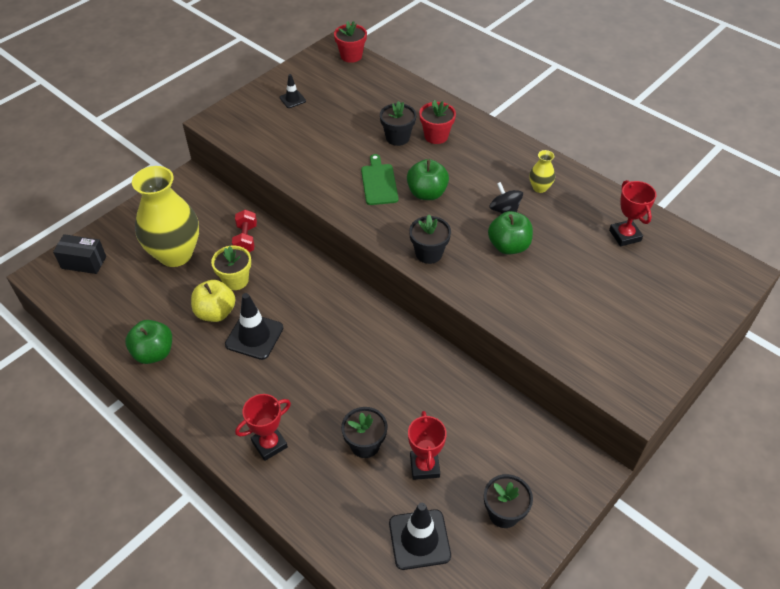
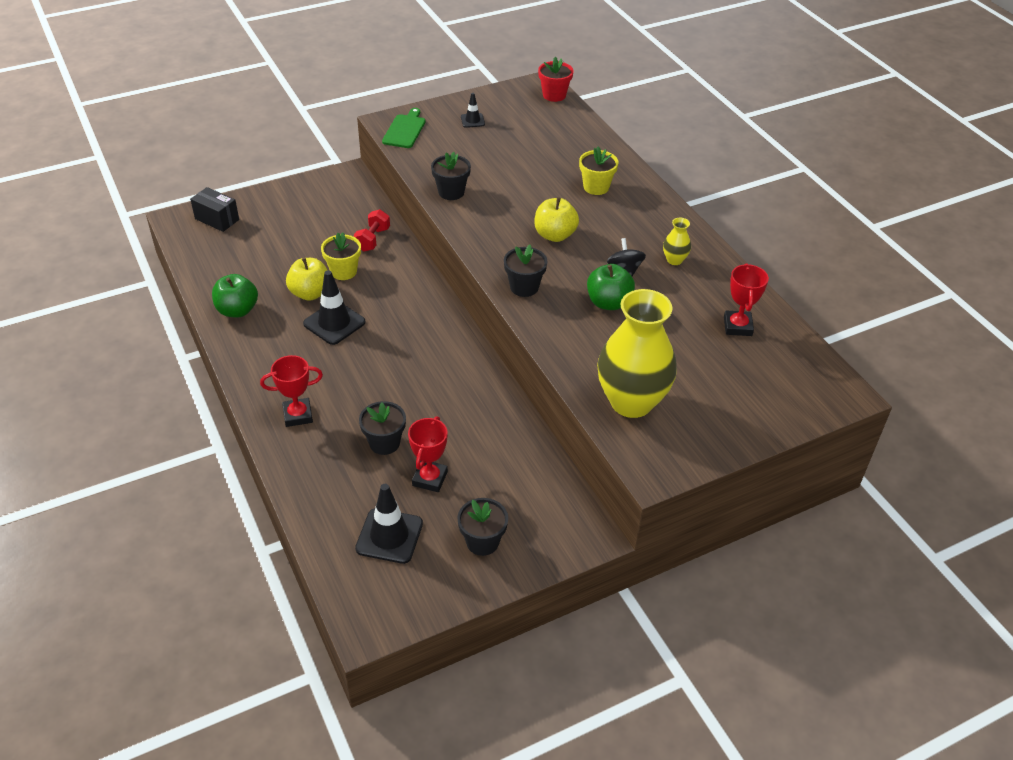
camera: 20 degrees right, 5 degrees down
(175, 254) = (301, 234): yellow vase -> yellow vase (631, 402)
(379, 182) = (513, 213): green cutting board -> green cutting board (405, 130)
(397, 137) = (556, 179): black flower pot -> black flower pot (451, 192)
(427, 193) = (555, 235): green apple -> yellow apple
(436, 136) = (596, 187): red flower pot -> yellow flower pot

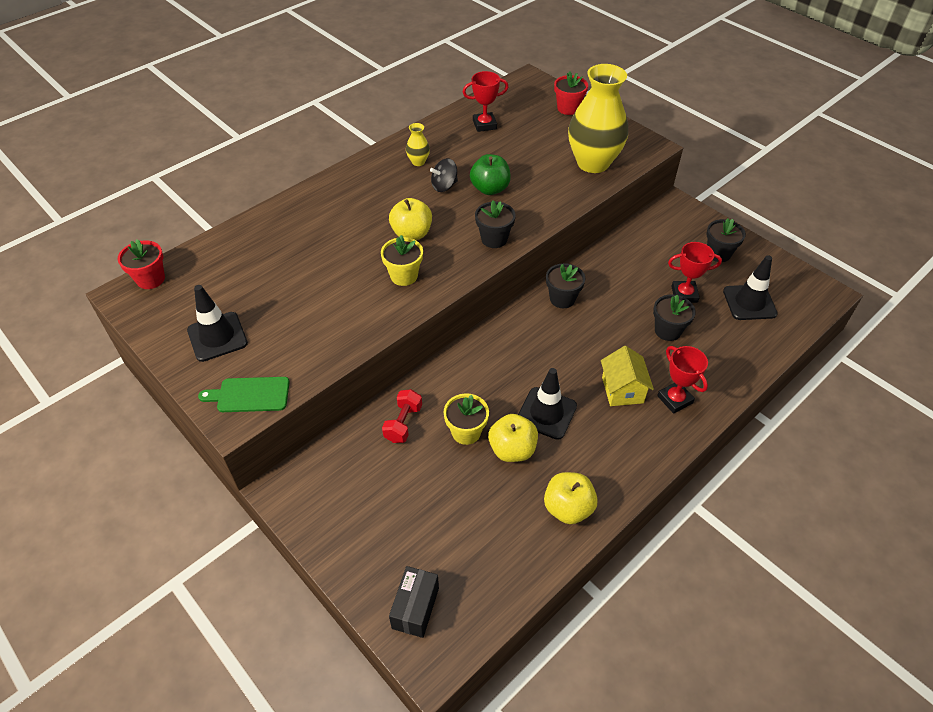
camera: 105 degrees left, 5 degrees up
(237, 310) = (568, 508): green apple -> yellow apple
(330, 381) = (622, 390): none -> yellow house
(372, 239) = (403, 423): red dumbbell -> red dumbbell turned 75 degrees counterclockwise
(451, 192) = (367, 321): black flower pot -> black flower pot (562, 299)
(472, 120) = (217, 337): black traffic cone -> black traffic cone, size x1.86
(596, 187) = (326, 220): yellow flower pot -> yellow flower pot (404, 276)
(762, 414) = (568, 108): none -> red flower pot

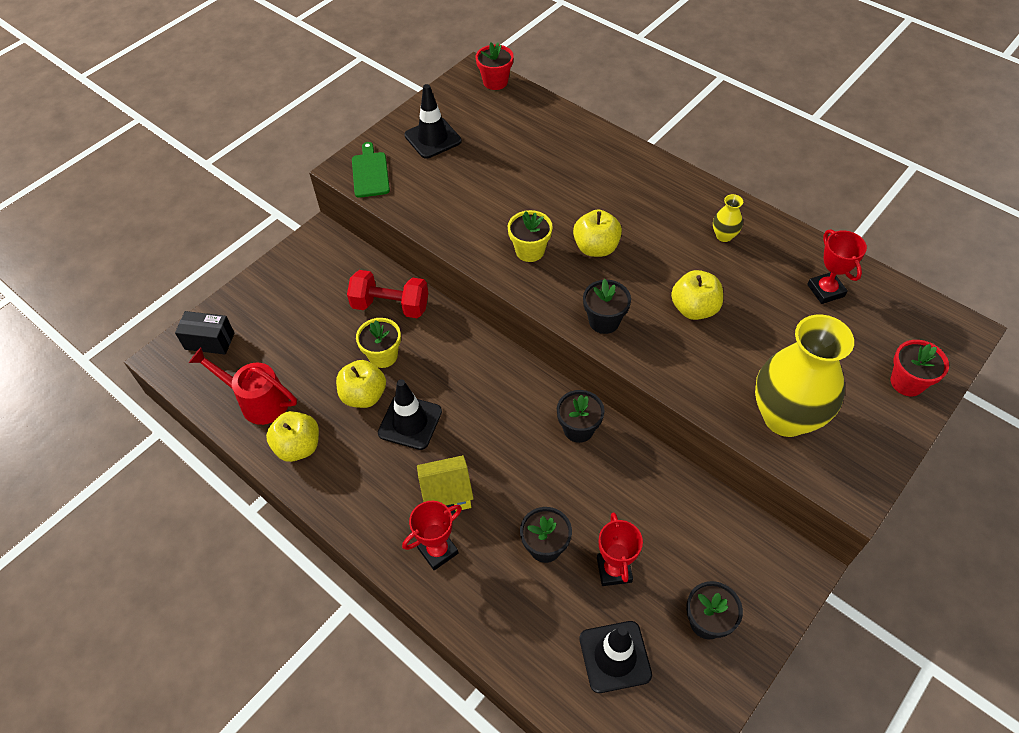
camera: 85 degrees right, 5 degrees up
(403, 423) = (390, 306): red dumbbell -> red dumbbell, size x1.50
(444, 186) = (686, 265): black spinning top -> none
(490, 189) = (694, 309): green apple -> yellow apple
(508, 549) = (258, 401): none -> red watering can

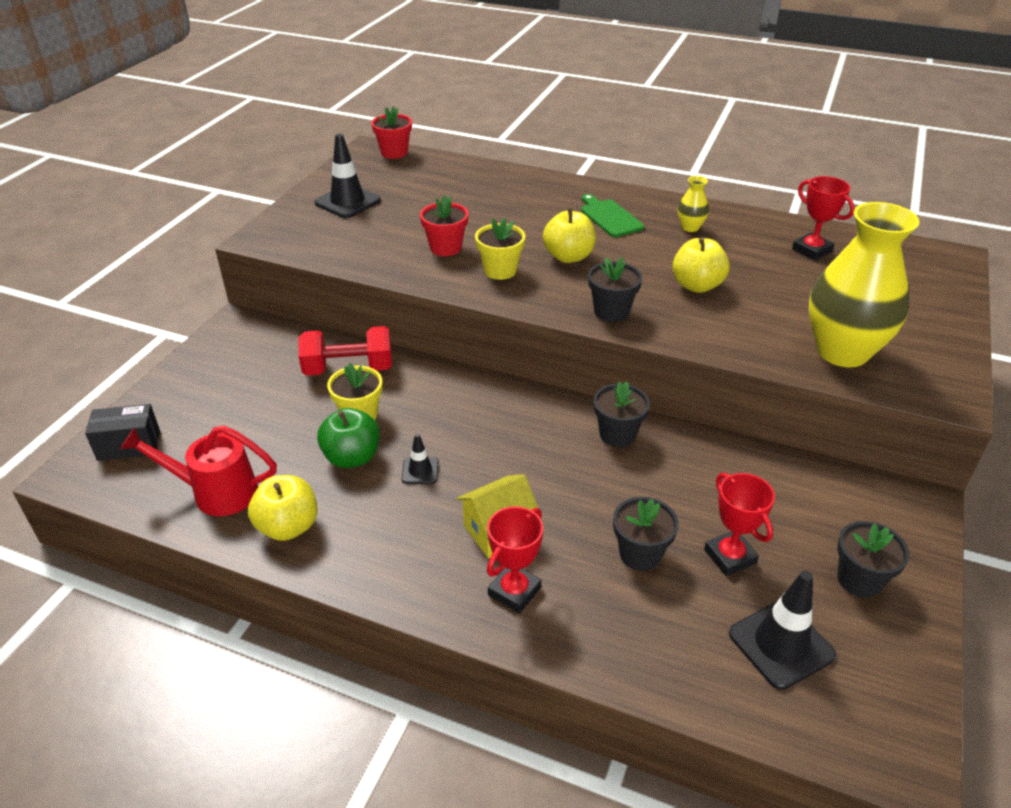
camera: 20 degrees left, 15 degrees down
(364, 395) = (352, 457): yellow apple -> green apple
(370, 173) = (289, 238): green cutting board -> green cutting board (609, 217)
(410, 422) = (420, 471): black traffic cone -> black traffic cone, size x0.54
(907, 382) = (934, 303): red flower pot -> red flower pot (445, 248)

